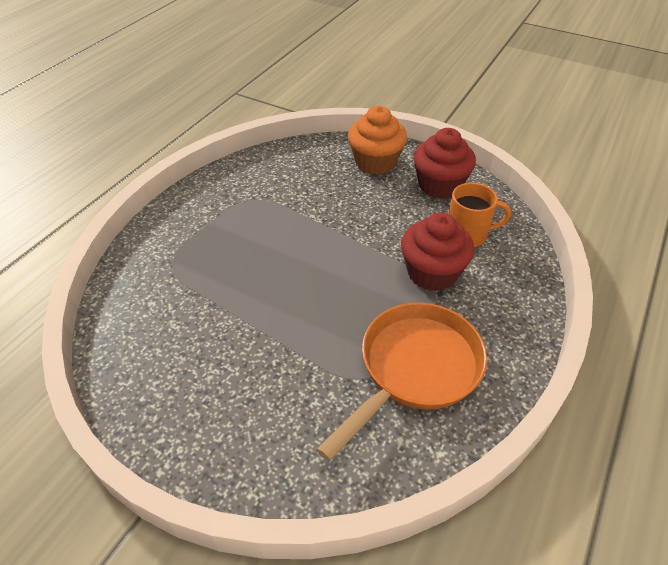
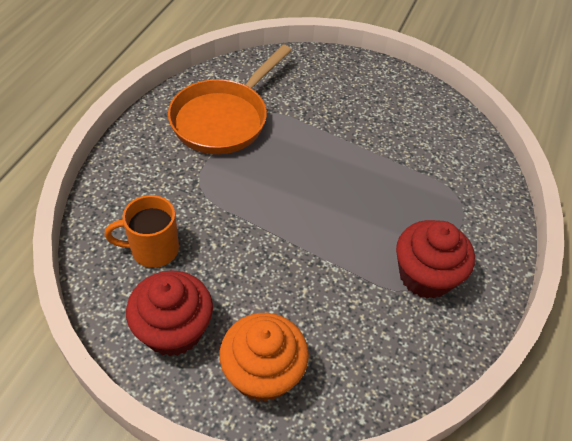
camera: 170 degrees right, 5 degrees up
(432, 273) = (200, 201): red cupcake -> red cupcake (425, 276)

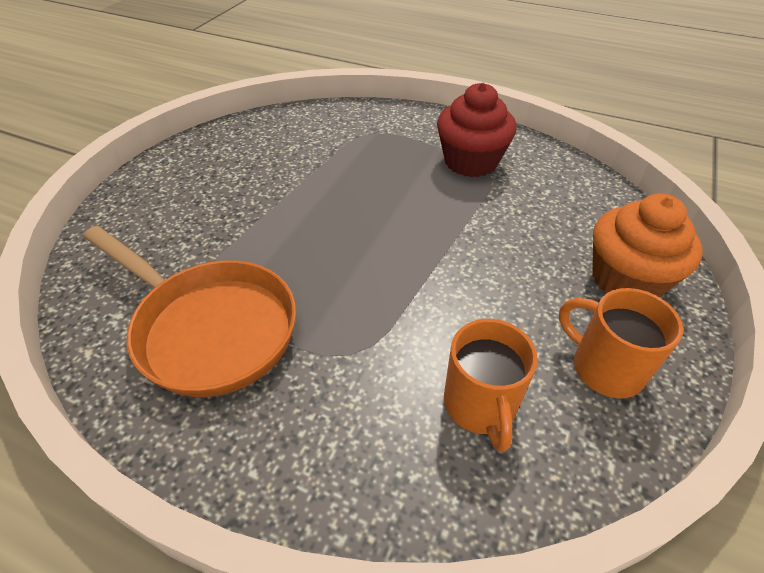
camera: 85 degrees left, 5 degrees down
(173, 330) = (605, 368): red cupcake -> orange mug

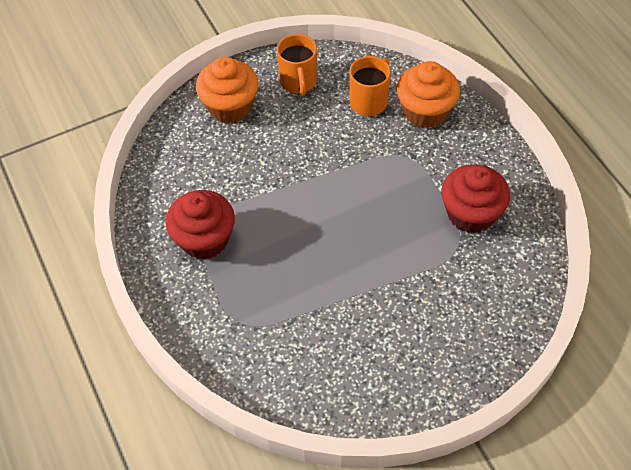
camera: 140 degrees left, 10 degrees up
(209, 328) = (471, 213): orange pan -> red cupcake
(382, 448) = (425, 111): none -> orange cupcake

